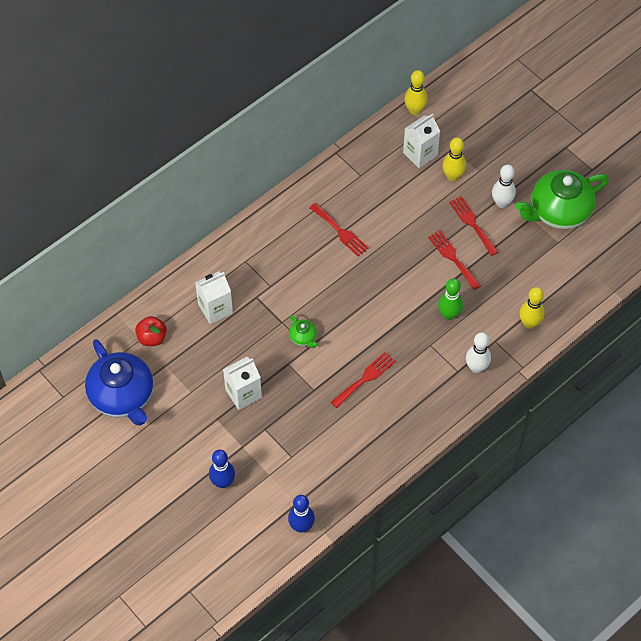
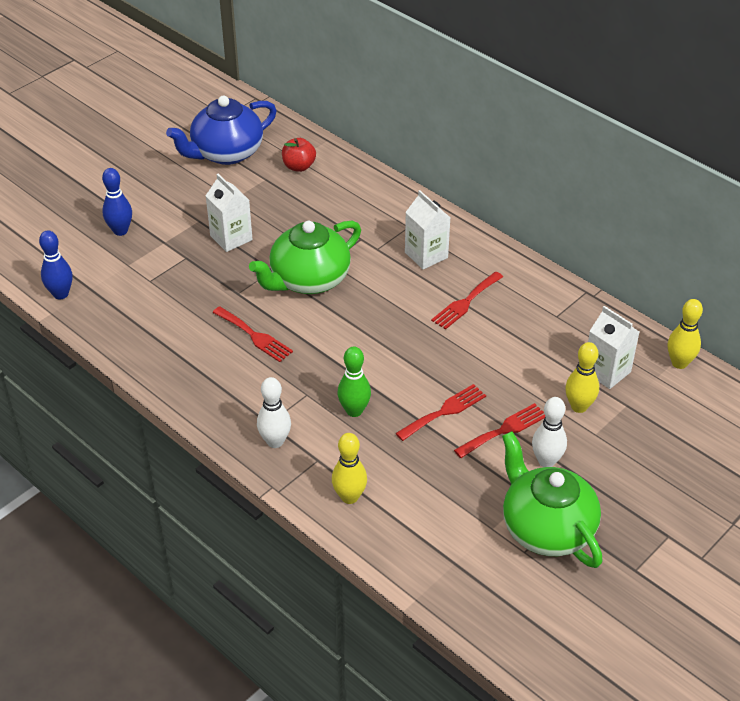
camera: 85 degrees right, 15 degrees down
(215, 308) = (341, 208): white carton -> white carton (426, 255)
(303, 337) = (308, 280): green teapot -> green teapot, size x2.39

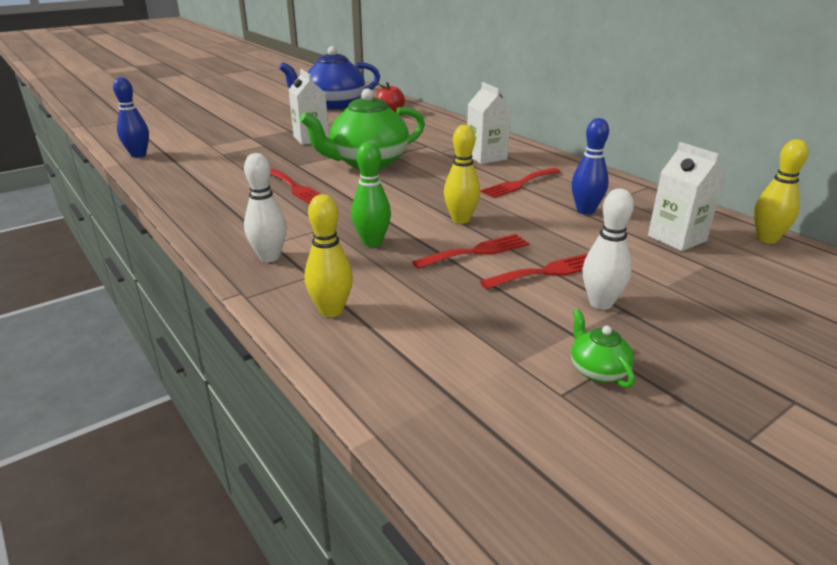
camera: 10 degrees right, 15 degrees down
(120, 231) = (219, 130): blue bowling pin -> blue bowling pin (585, 211)
(546, 528) = (597, 370): green teapot -> green teapot, size x0.42
(579, 406) = (643, 261): yellow bowling pin -> yellow bowling pin (461, 219)

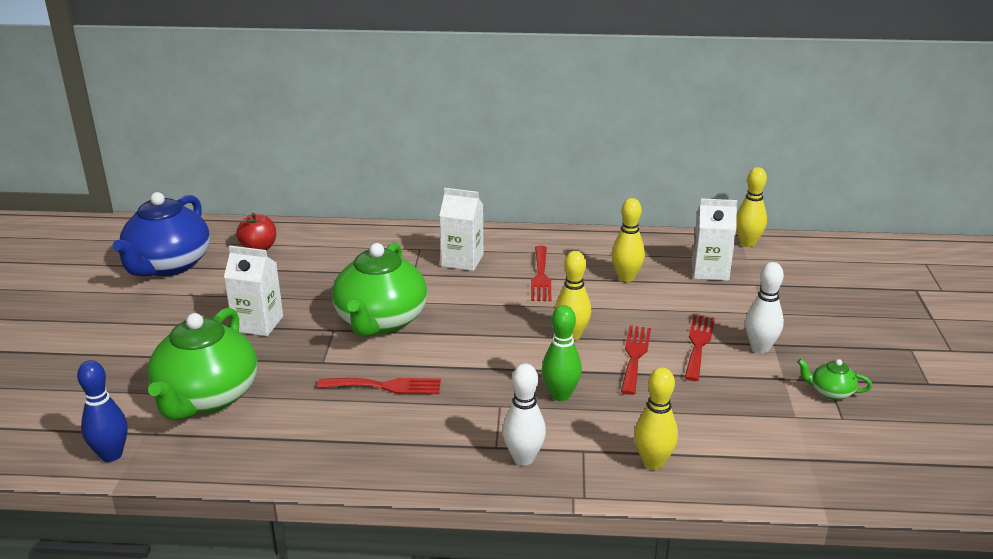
camera: 50 degrees left, 0 degrees up
(218, 154) = (206, 398): none -> green teapot
(585, 211) = (626, 277): blue bowling pin -> yellow bowling pin

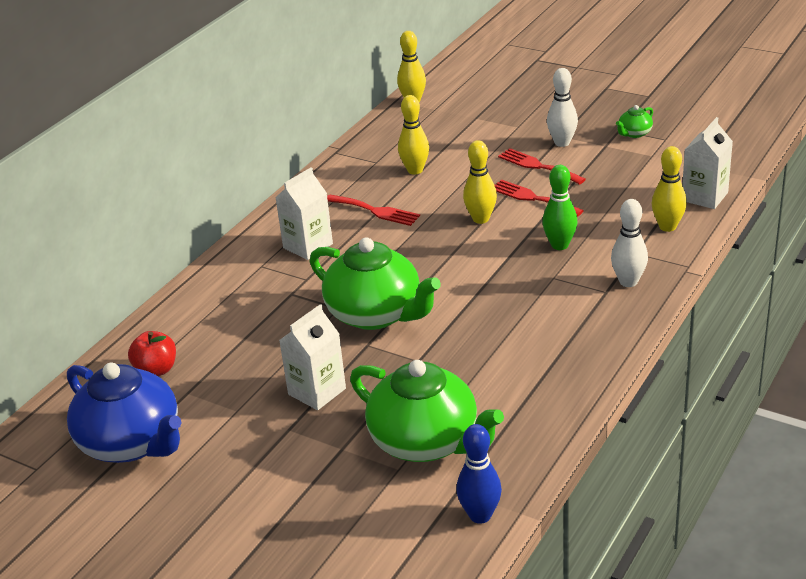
camera: 60 degrees left, 5 degrees up
(386, 386) = (484, 331): red fork -> none
(710, 271) = (439, 130): white carton -> white carton (704, 196)

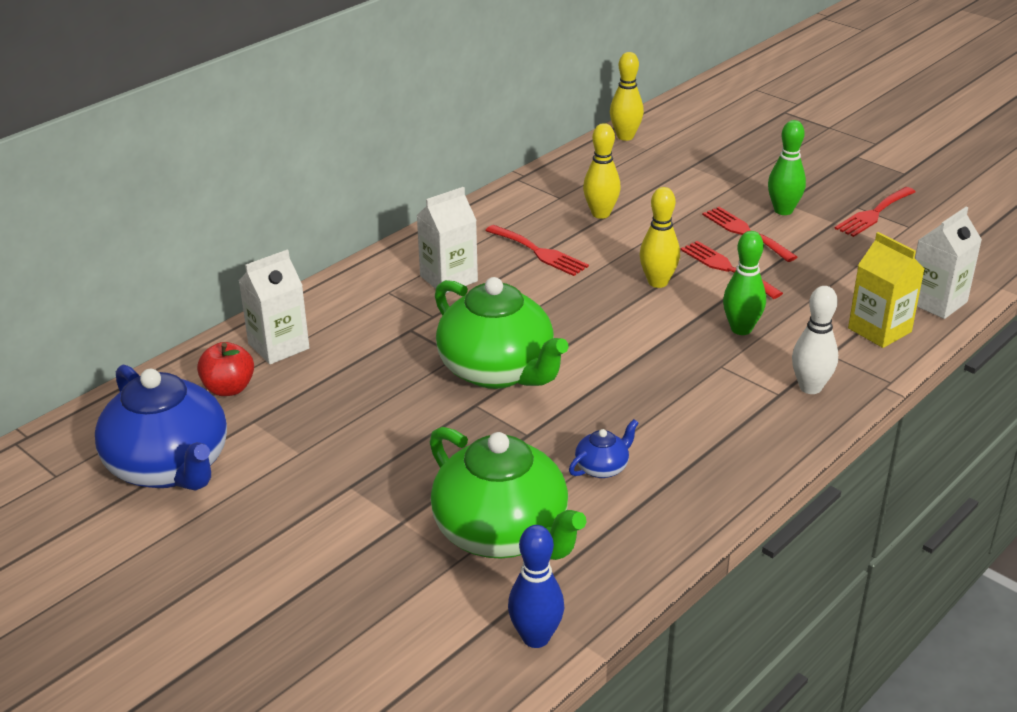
camera: 10 degrees right, 0 degrees up
(317, 391) = (398, 448): white carton -> white carton (278, 346)
(487, 375) = (602, 467): none -> blue teapot
(562, 143) = (783, 210): white bowling pin -> green bowling pin
(634, 133) = (873, 214): green teapot -> red fork
(667, 227) = (879, 330): yellow bowling pin -> yellow carton

